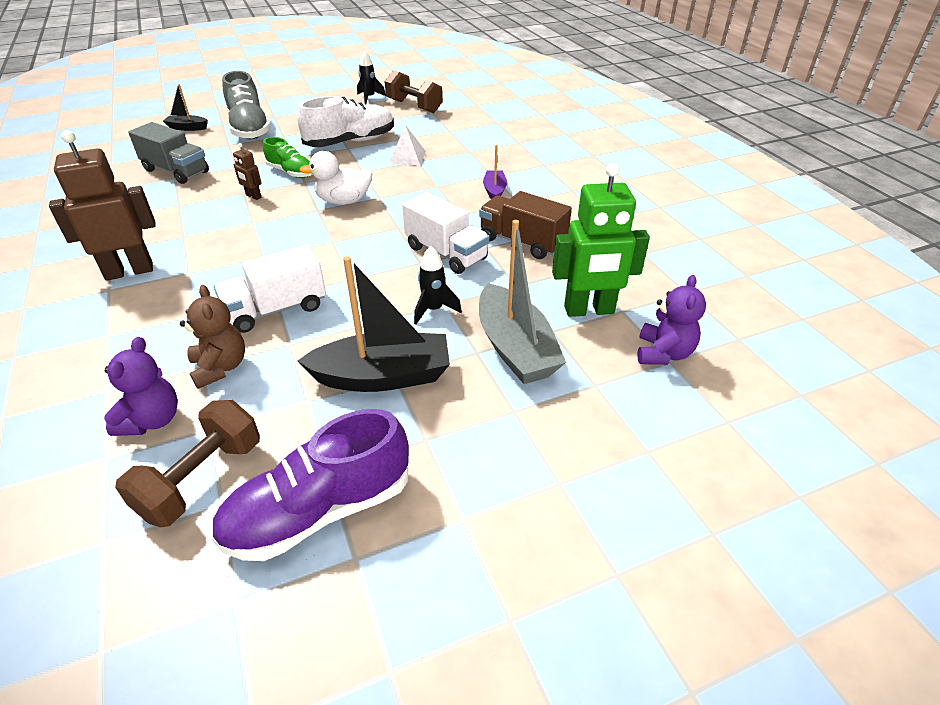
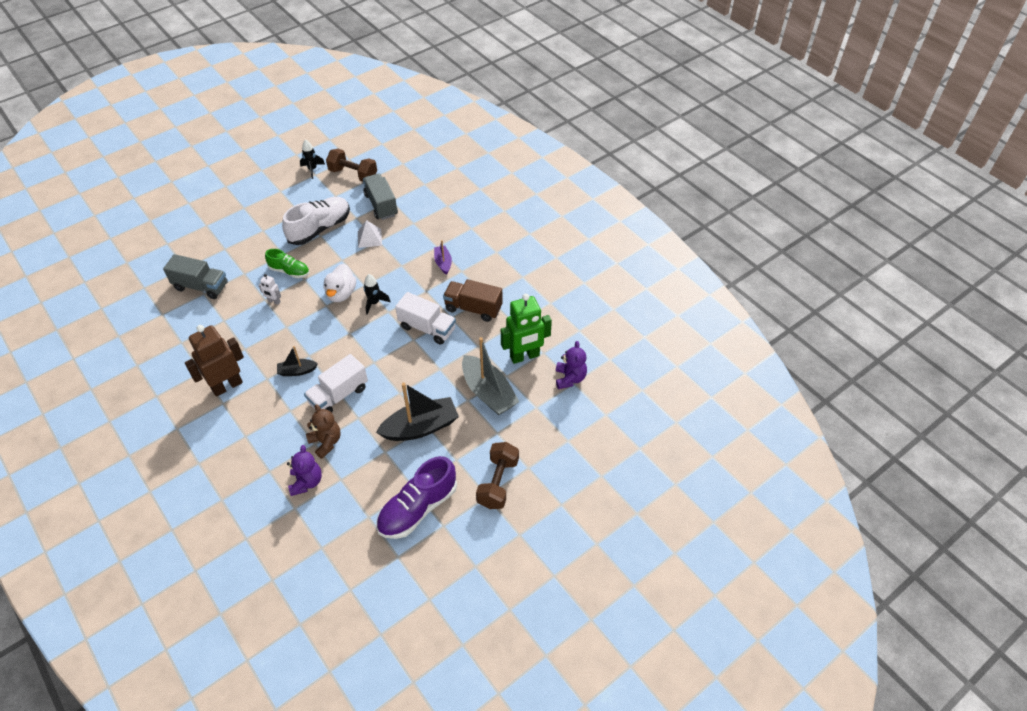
camera: 15 degrees left, 10 degrees up
(187, 128) = (180, 235): black boat -> black boat (297, 371)
(202, 479) = (352, 507): brown dumbbell -> brown dumbbell (498, 483)
(249, 129) = (232, 227): grey shoe -> none
(253, 196) = (274, 301): brown robot -> white robot
(344, 201) = (341, 294): white duck -> white duck turned 60 degrees counterclockwise
(433, 310) = (434, 375): black rocket -> black rocket (374, 303)
(435, 132) = (381, 205): none -> grey truck

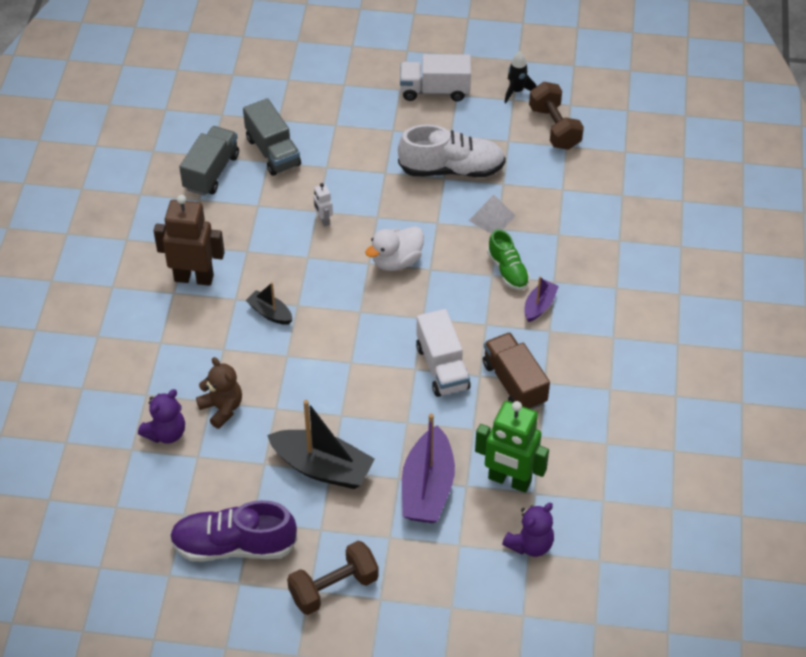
camera: 45 degrees right, 0 degrees up
(289, 271) = (372, 197): green shoe -> green shoe (508, 270)
(326, 442) = (222, 408): brown teddy bear -> brown teddy bear turned 45 degrees counterclockwise
(338, 395) = (282, 370): white truck -> white truck (435, 90)
(374, 303) = (418, 297): black rocket -> none
(381, 205) = (546, 187): grey truck -> grey truck (211, 172)
(488, 393) = (427, 488): grey boat -> purple boat

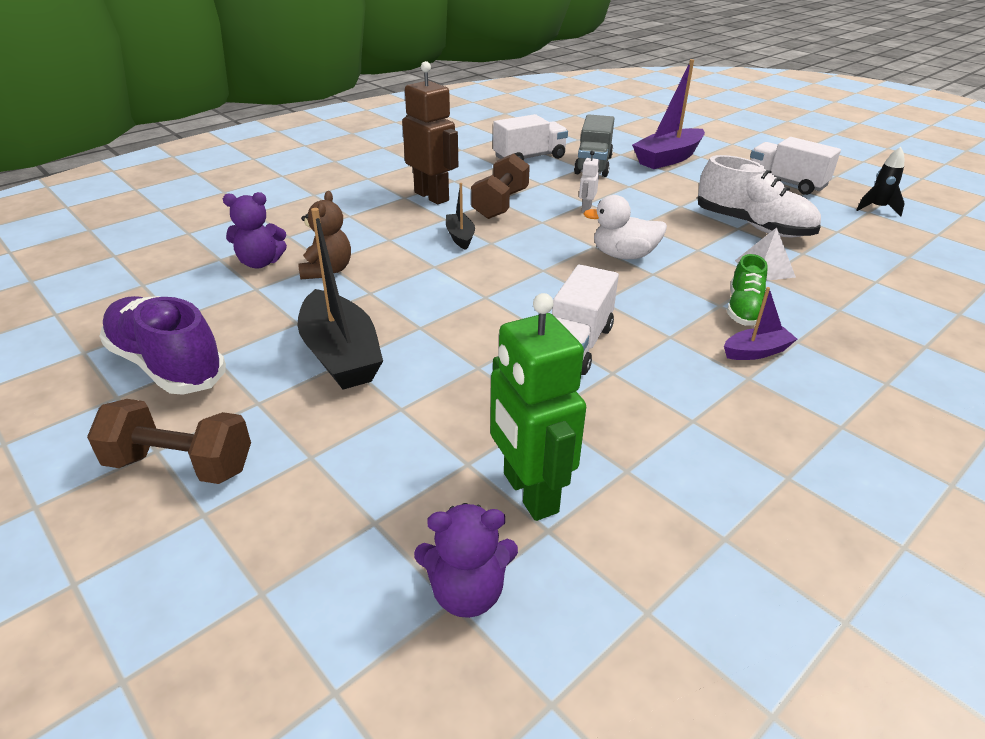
camera: 40 degrees right, 15 degrees down
(211, 172) = (529, 158): grey truck -> white truck
(427, 488) = (419, 437): purple boat -> purple boat (668, 158)
(514, 383) = (649, 401): brown truck -> none
(554, 128) = (903, 241): brown dumbbell -> brown dumbbell (500, 204)

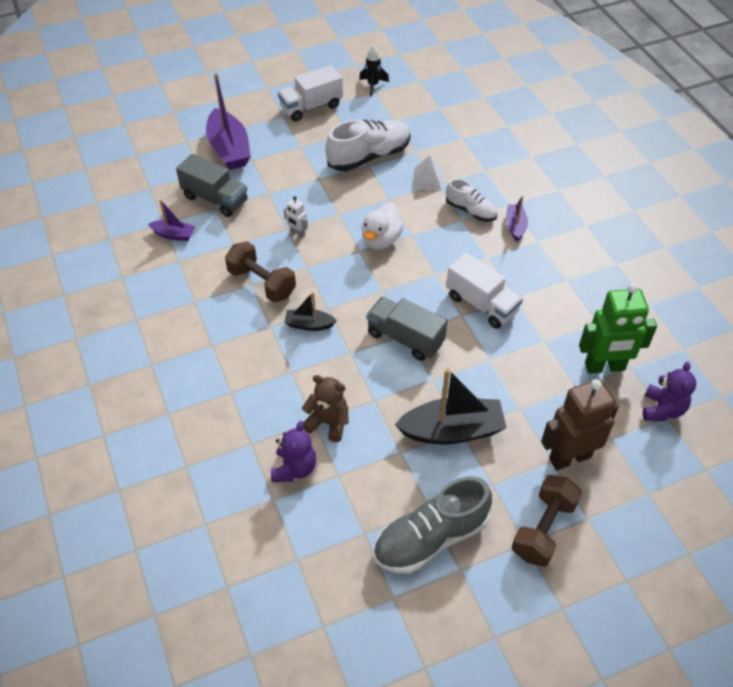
camera: 70 degrees left, 15 degrees up
(167, 365) = (430, 538): purple shoe -> grey shoe
(432, 196) = (221, 325): brown robot -> brown robot (569, 457)
(476, 297) = (405, 338): none -> grey truck
(529, 158) = (174, 235): white truck -> purple boat
(743, 309) = (471, 211): green shoe -> white shoe

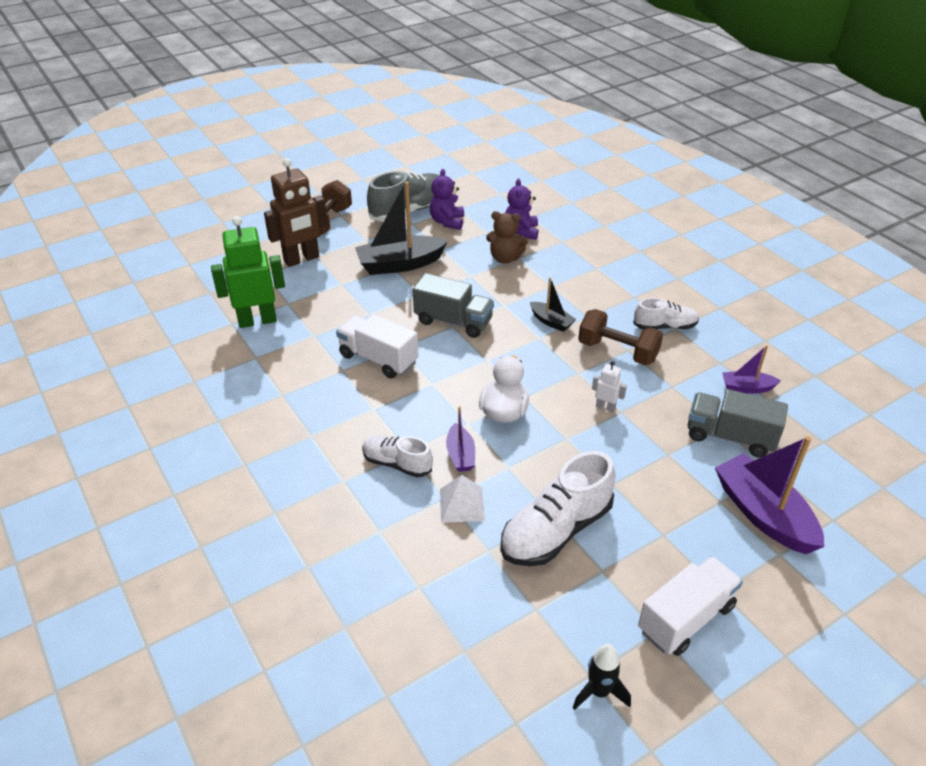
camera: 170 degrees right, 10 degrees down
(204, 304) = (664, 326): none -> white shoe
(309, 324) = (551, 322): black boat -> black boat turned 45 degrees clockwise
(515, 226) = (338, 450): purple boat -> purple boat (460, 455)
(662, 409) = (212, 296): purple teddy bear -> purple teddy bear (447, 222)

